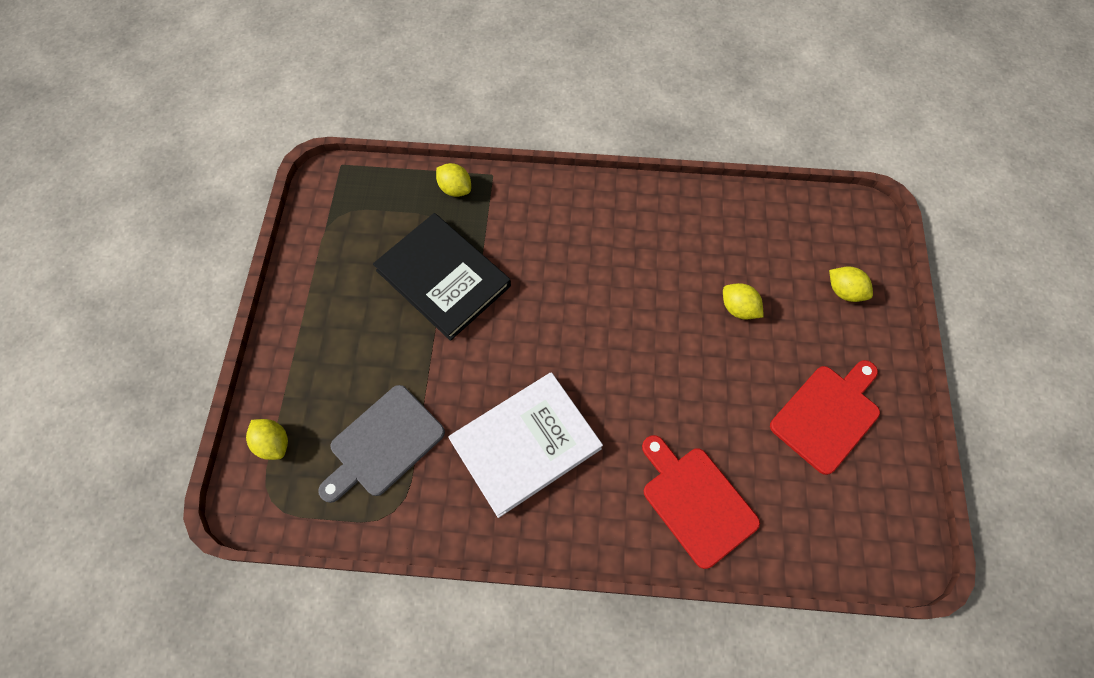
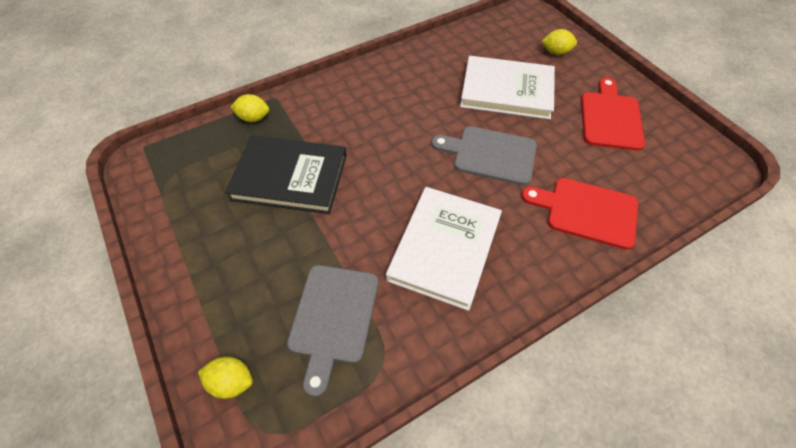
camera: 35 degrees left, 10 degrees down
(653, 374) = (490, 154): none -> grey cutting board
(738, 308) = (507, 91): yellow lemon -> white book

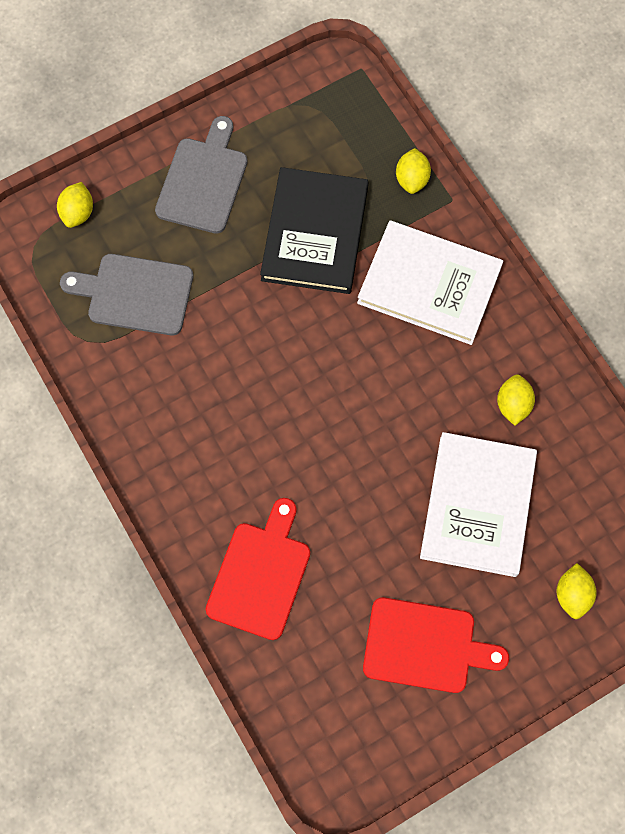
camera: 90 degrees right, 15 degrees up
(434, 72) = (513, 405): none -> yellow lemon
(445, 248) = (212, 404): white book -> white book (429, 285)
(490, 154) = (353, 469): grey cutting board -> grey cutting board (203, 181)

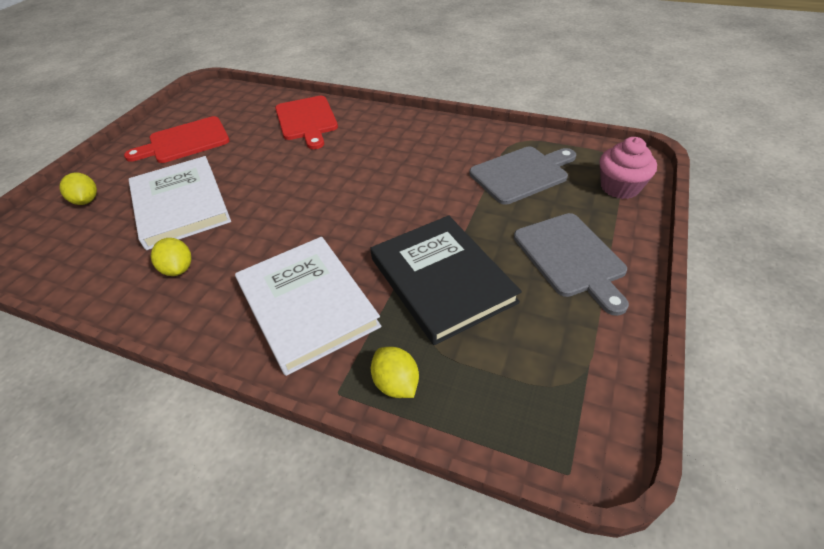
camera: 145 degrees right, 25 degrees down
(78, 213) = (620, 187): yellow lemon -> pink cupcake
(429, 285) = (307, 305): white book -> white book turned 75 degrees clockwise

